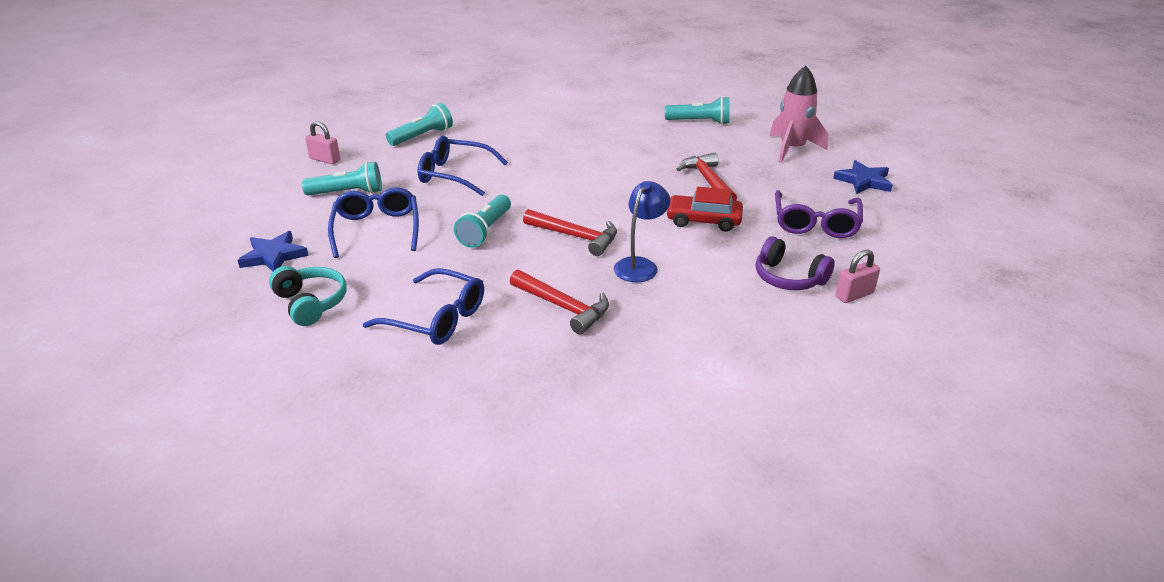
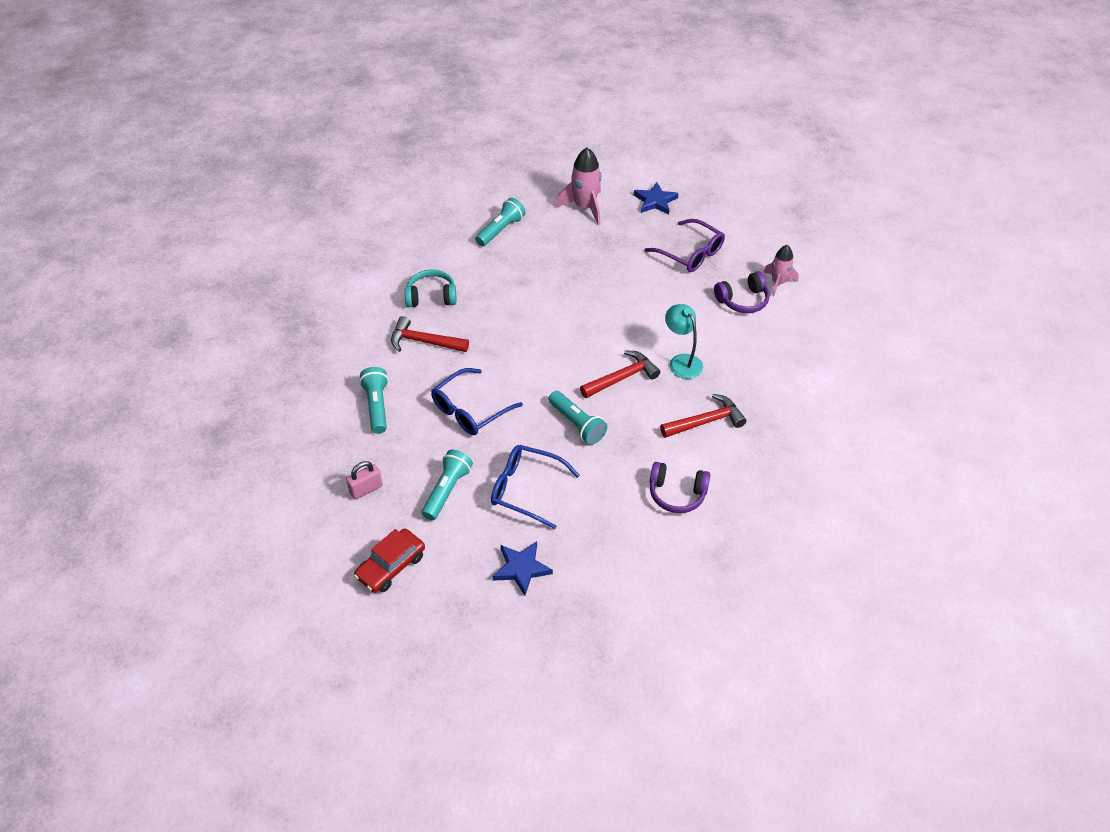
camera: 60 degrees left, 15 degrees up
(310, 303) = (610, 561): turquoise headphones -> turquoise headphones (431, 297)
(436, 318) = (677, 493): blue glasses -> purple headphones
(640, 265) = (681, 361): blue lamp -> turquoise lamp
(703, 220) = (648, 303): red car -> red car (391, 566)
(708, 181) = (597, 273): red hammer -> red hammer (424, 341)
(854, 295) = (778, 283): pink padlock -> pink rocket

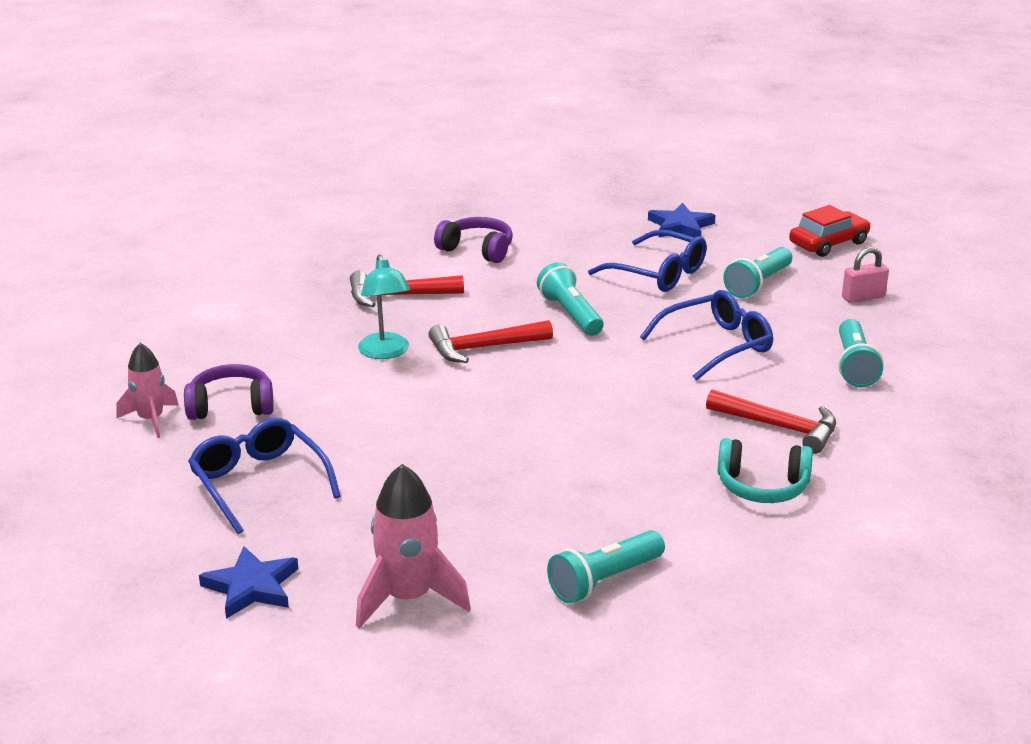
camera: 165 degrees left, 20 degrees down
(690, 253) = (259, 483): purple glasses -> blue glasses

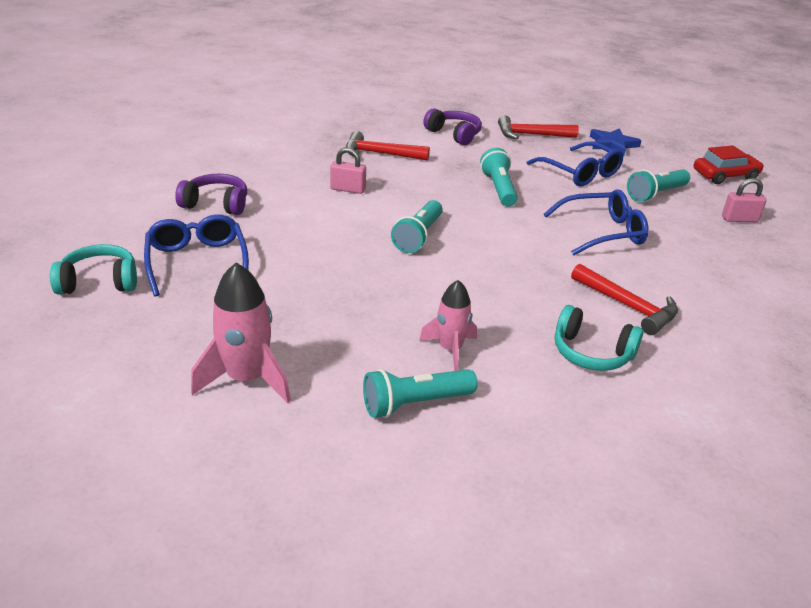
camera: 15 degrees right, 5 degrees up
(151, 420) = (156, 202): pink rocket -> pink rocket (450, 349)
(156, 533) = (99, 282): none -> turquoise headphones
(251, 587) = (135, 340): blue star -> none
(385, 352) = (348, 189): turquoise lamp -> pink padlock
(484, 348) = (421, 199): red hammer -> red hammer (531, 135)
(854, 366) = (712, 270): turquoise flashlight -> turquoise flashlight (418, 237)

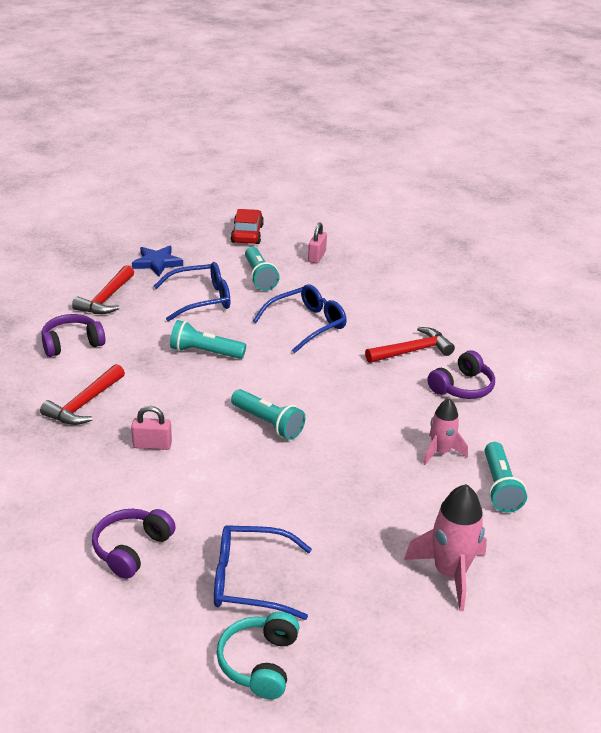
camera: 70 degrees left, 0 degrees up
(348, 189) = (152, 445): pink padlock -> pink padlock turned 60 degrees clockwise
(591, 353) = (462, 387): turquoise headphones -> purple headphones
(602, 232) = (306, 325): blue glasses -> blue glasses turned 45 degrees clockwise

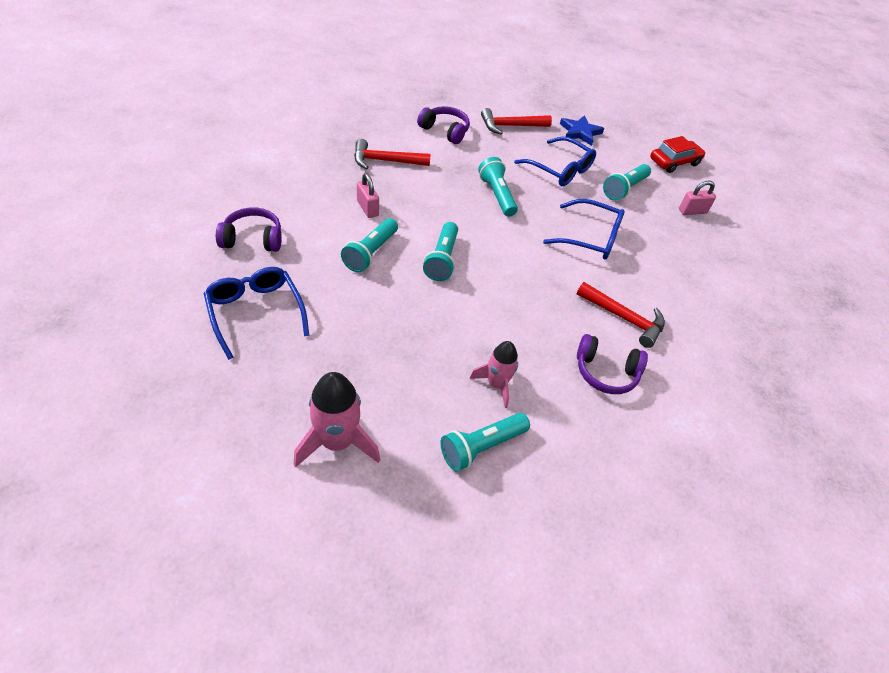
camera: 55 degrees right, 15 degrees up
(223, 467) = (371, 253): none -> turquoise flashlight
(260, 663) = (172, 348): turquoise headphones -> none

